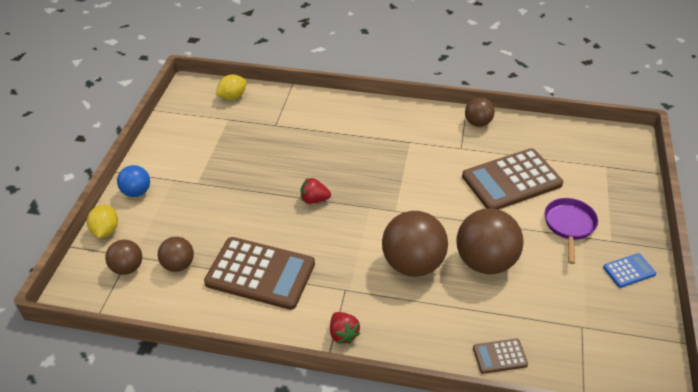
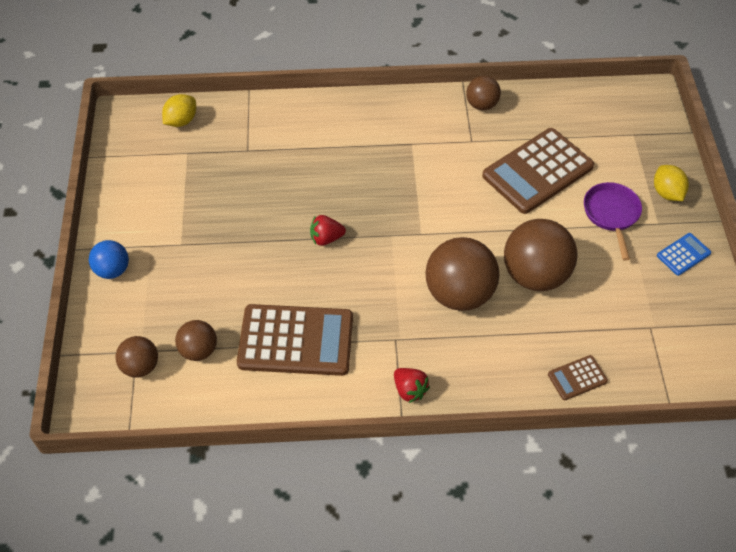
camera: 15 degrees left, 10 degrees up
(106, 230) = (95, 326): yellow lemon -> yellow lemon (667, 193)

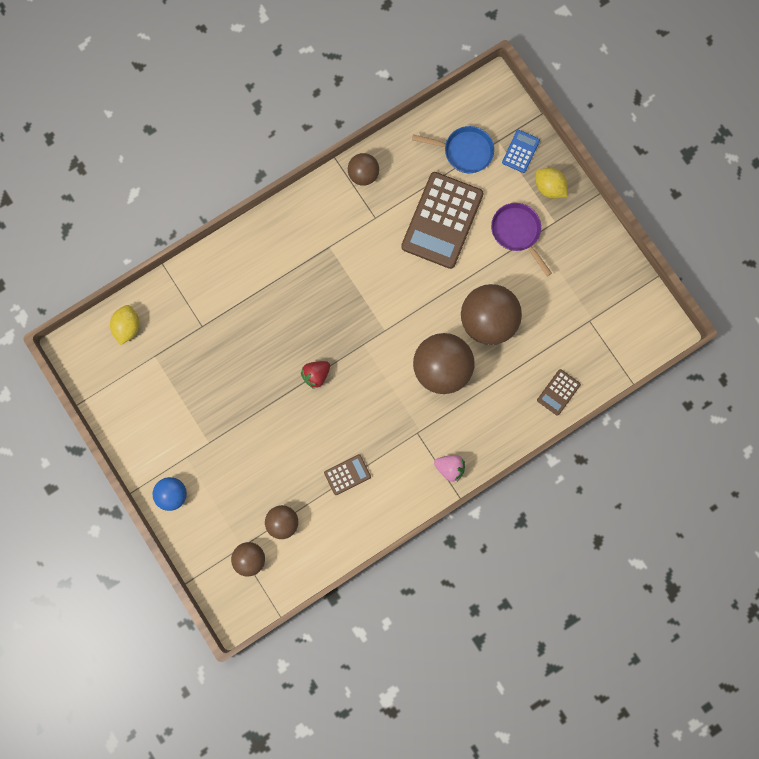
camera: 30 degrees left, 25 degrees up
(296, 340) = (347, 474): brown calculator -> brown calculator, size x0.45
(409, 390) = (450, 467): red strawberry -> pink strawberry
(593, 128) = (464, 151): none -> blue pan
(683, 254) = (585, 241): blue calculator -> blue calculator (520, 151)

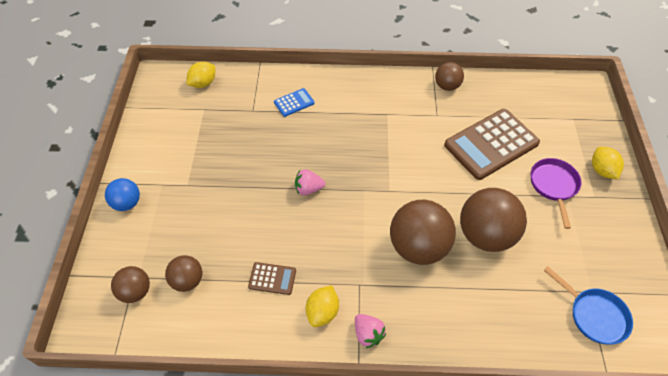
camera: 35 degrees right, 25 degrees down
(316, 375) = (308, 189): red strawberry -> pink strawberry
(405, 474) = (322, 312): none -> yellow lemon
(464, 151) = (539, 111): blue pan -> blue pan (594, 315)
(520, 151) = (589, 134): blue calculator -> blue calculator (294, 102)
(558, 392) = (520, 335): brown calculator -> none

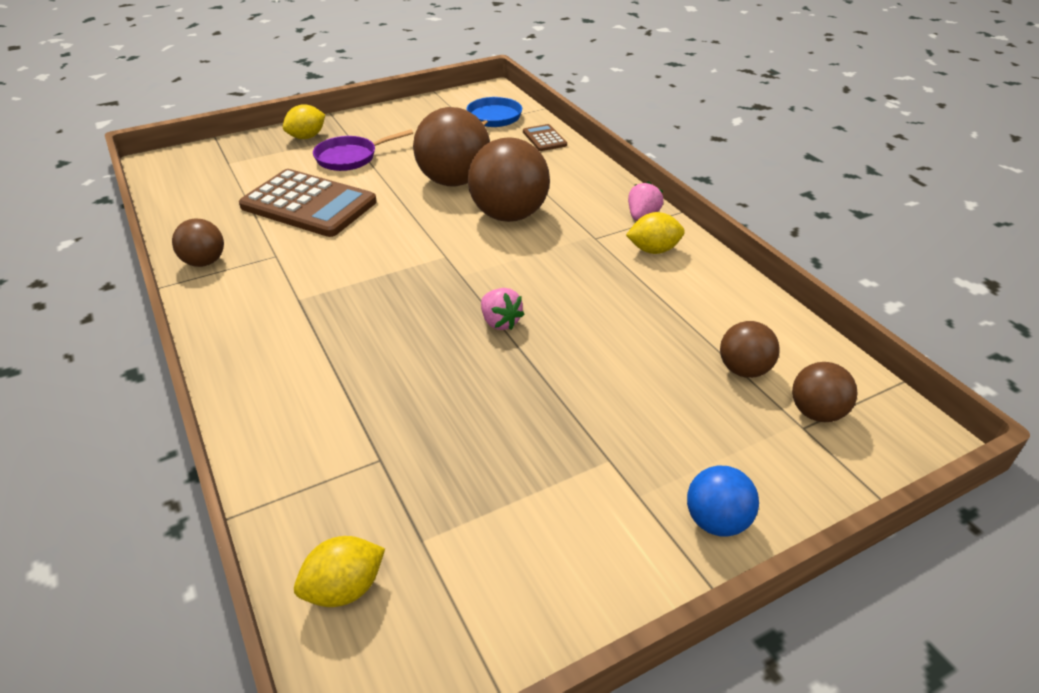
camera: 120 degrees left, 15 degrees down
(203, 83) = (344, 589): yellow lemon -> yellow lemon turned 45 degrees counterclockwise
(272, 278) = (658, 299): brown calculator -> brown calculator (544, 138)
(294, 102) = (328, 411): blue calculator -> none

